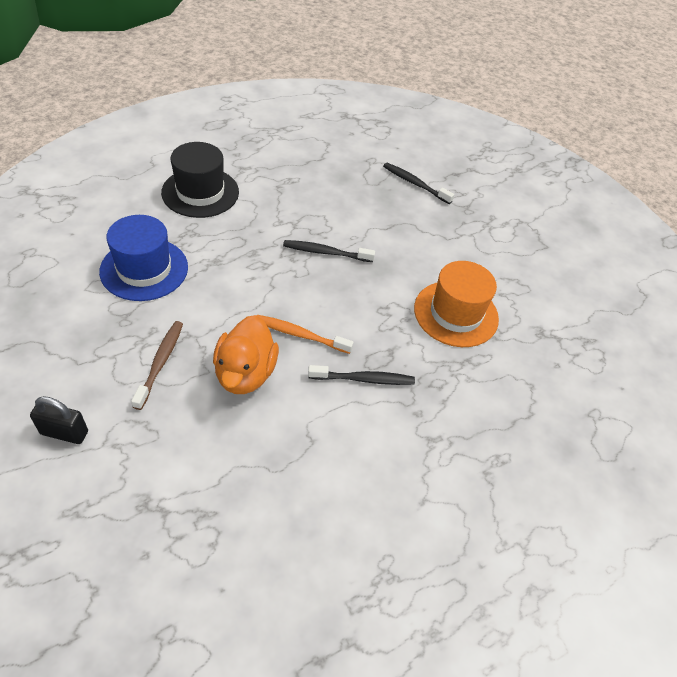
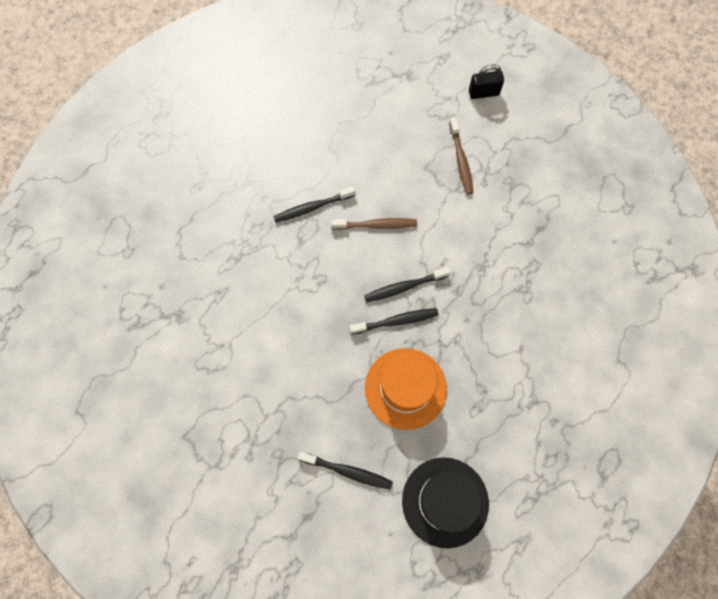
camera: 165 degrees right, 20 degrees up
(144, 269) = (531, 232): blue hat -> none
(200, 192) = (549, 343): black hat -> black hat (445, 501)
(245, 373) = (399, 177): orange duck -> none
(300, 335) = (376, 225): orange toothbrush -> brown toothbrush
(302, 273) = (404, 287): none -> black toothbrush
(456, 313) = (258, 303): orange hat -> orange hat (405, 388)

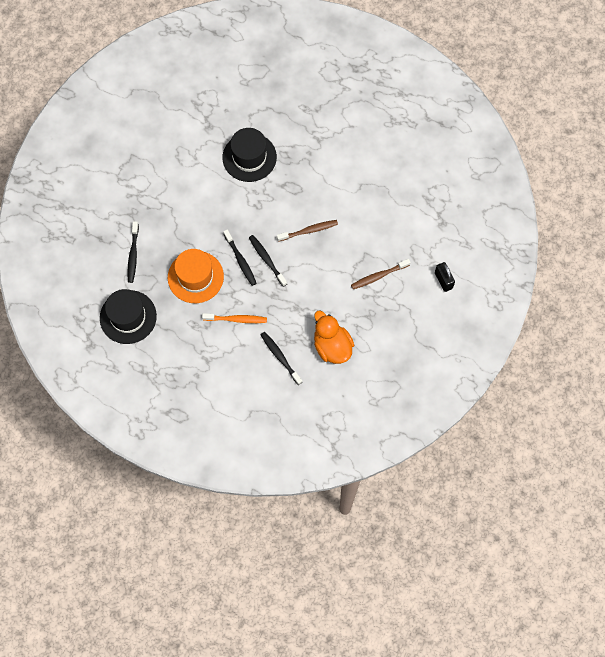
camera: 75 degrees right, 0 degrees up
(245, 273) = (249, 157): none -> black hat
(312, 207) = (310, 186): black toothbrush -> black toothbrush (280, 357)
(376, 225) = (309, 230): brown toothbrush -> brown toothbrush turned 90 degrees counterclockwise
(482, 347) = (236, 319): none -> orange toothbrush
(545, 237) = (332, 346): none -> orange duck

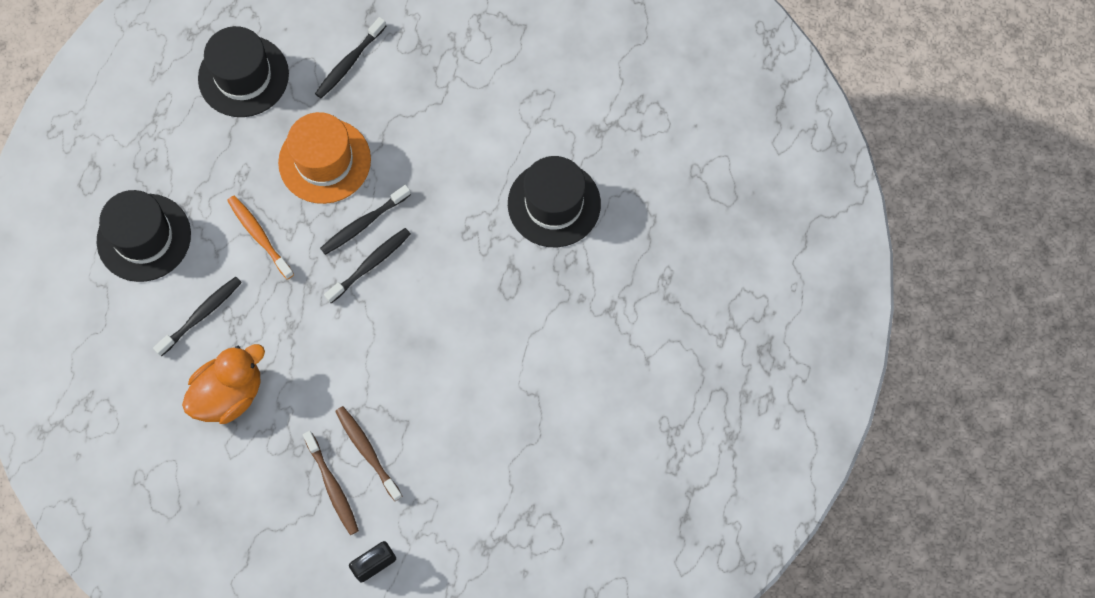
camera: 80 degrees right, 0 degrees up
(133, 255) = (349, 62): black toothbrush -> black toothbrush turned 45 degrees counterclockwise
(224, 386) = (144, 237): none -> black hat
(236, 319) = (259, 236): orange toothbrush -> orange toothbrush turned 150 degrees clockwise
(309, 230) = (434, 322): brown toothbrush -> brown toothbrush (332, 486)

